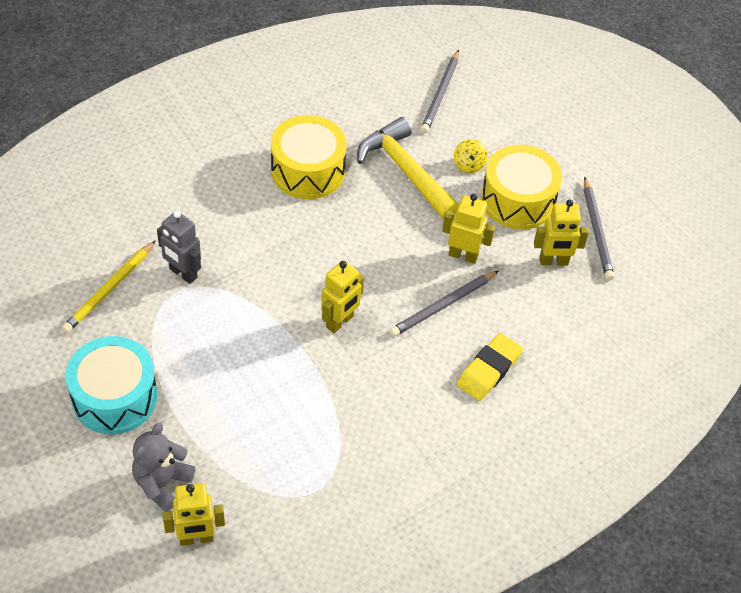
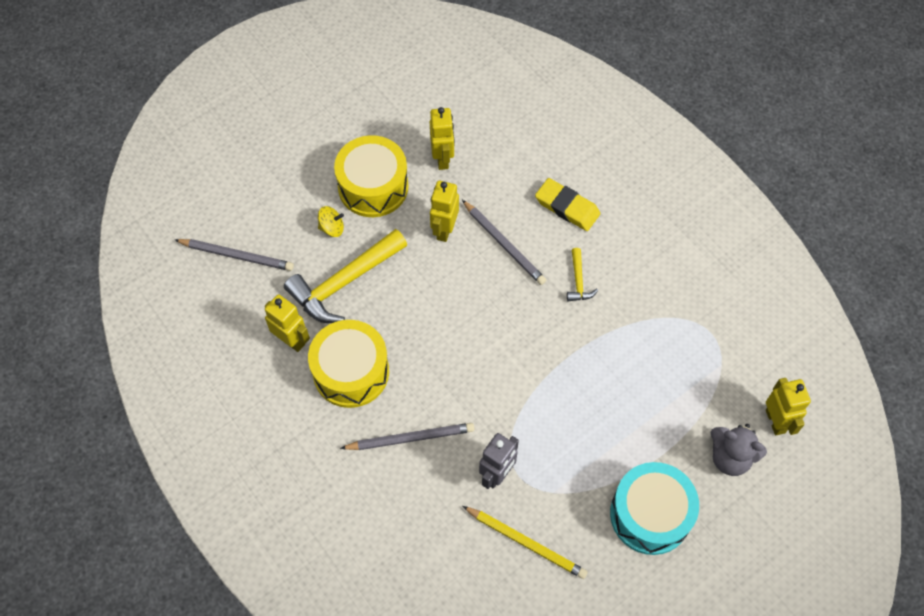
camera: 90 degrees left, 10 degrees up
(340, 322) = (534, 327): yellow robot -> yellow robot (291, 340)
(392, 369) = (578, 281): none -> yellow hammer
(597, 231) = (404, 125): grey pencil -> grey pencil (410, 438)

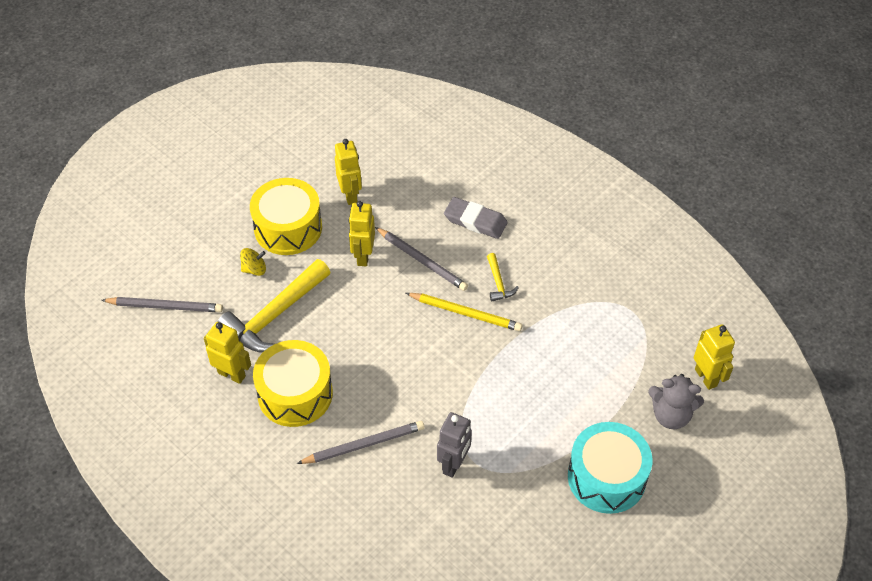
camera: 10 degrees left, 10 degrees down
(526, 542) = (493, 521): yellow pencil -> yellow pencil (465, 313)
(567, 207) = (475, 221): yellow eraser -> grey eraser

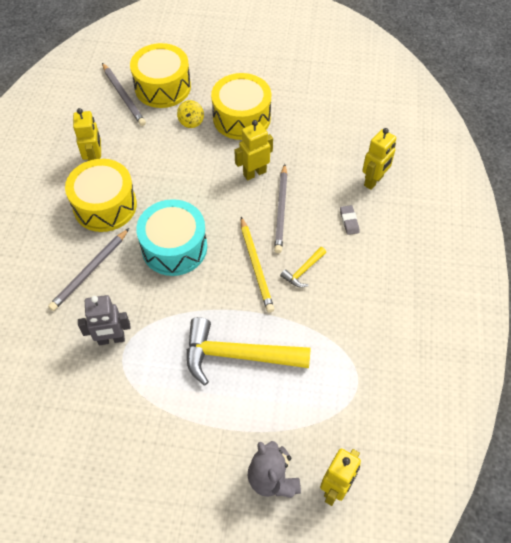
camera: 55 degrees right, 5 degrees up
(186, 268) = (163, 87): none -> yellow drum
(254, 269) = (191, 121): yellow spinning top -> yellow spinning top turned 60 degrees clockwise
(274, 316) = (161, 155): yellow hammer -> yellow hammer (237, 355)
(350, 195) = (302, 133): yellow robot -> yellow robot (374, 181)
(363, 444) = (90, 271): grey pencil -> grey pencil turned 90 degrees clockwise
(475, 221) = (349, 221): grey eraser -> grey eraser, size x0.54
(606, 477) = (173, 460): turquoise drum -> turquoise drum (174, 247)

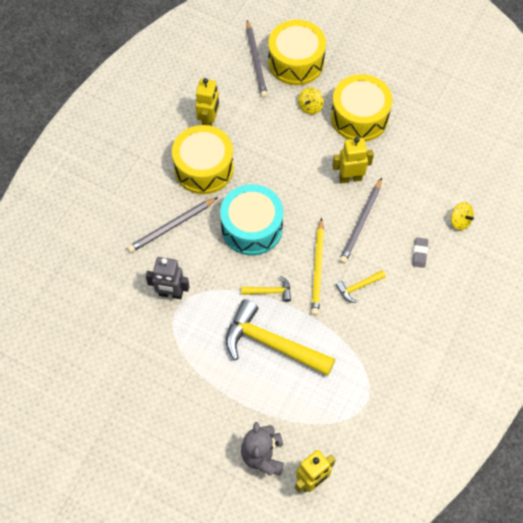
camera: 20 degrees right, 5 degrees up
(216, 303) = (270, 291): none -> yellow hammer
(374, 181) = (460, 221): yellow robot -> yellow spinning top

